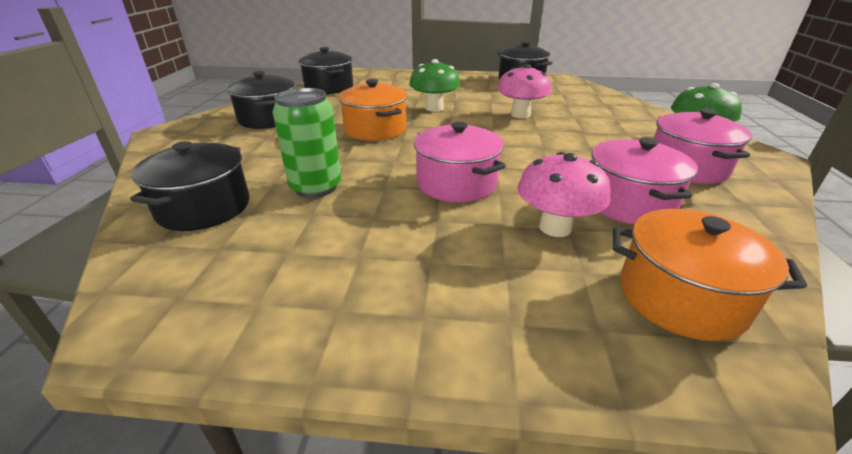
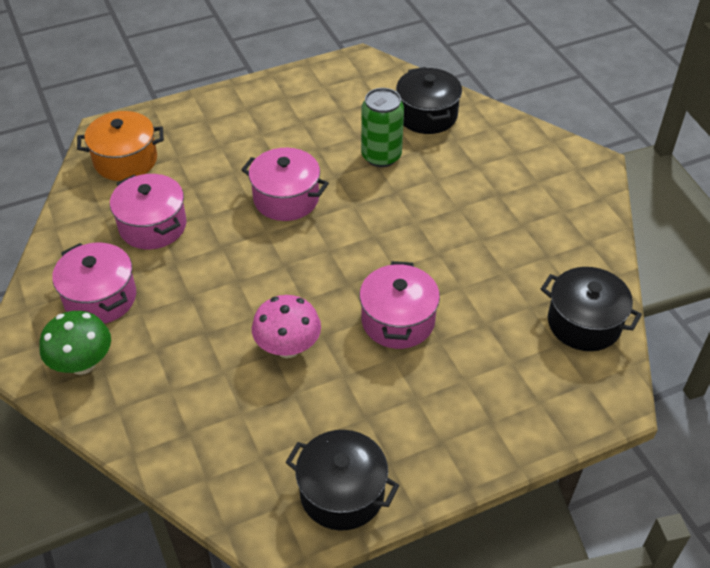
camera: 150 degrees right, 15 degrees up
(268, 119) = (541, 220): black pot -> none
(375, 129) = (417, 246): orange pot -> none
(434, 108) = (398, 321): green mushroom -> pink pot
(555, 227) = (200, 183): pink mushroom -> none

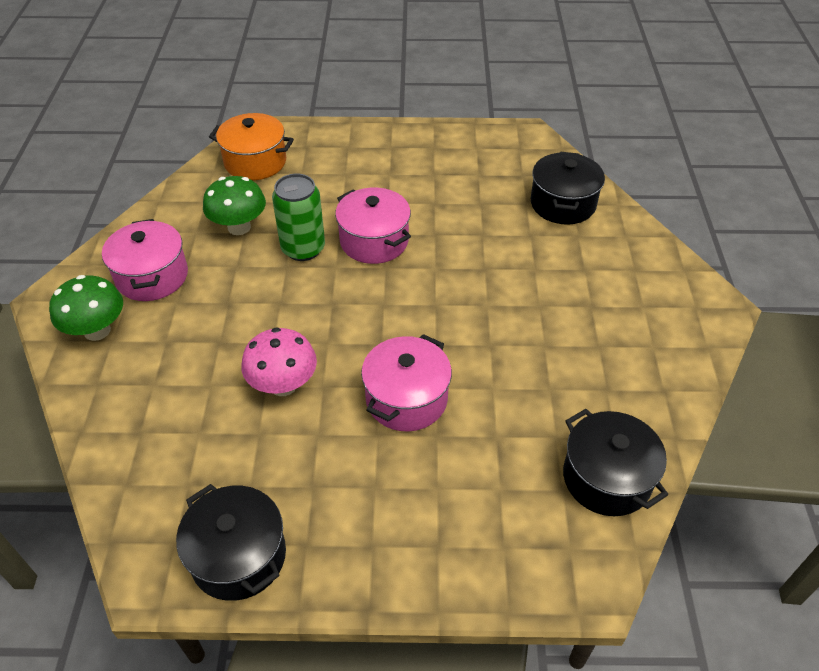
camera: 25 degrees right, 0 degrees up
(152, 226) = (239, 227): pink pot -> green mushroom
(381, 156) = (491, 229): green can -> green can (303, 249)

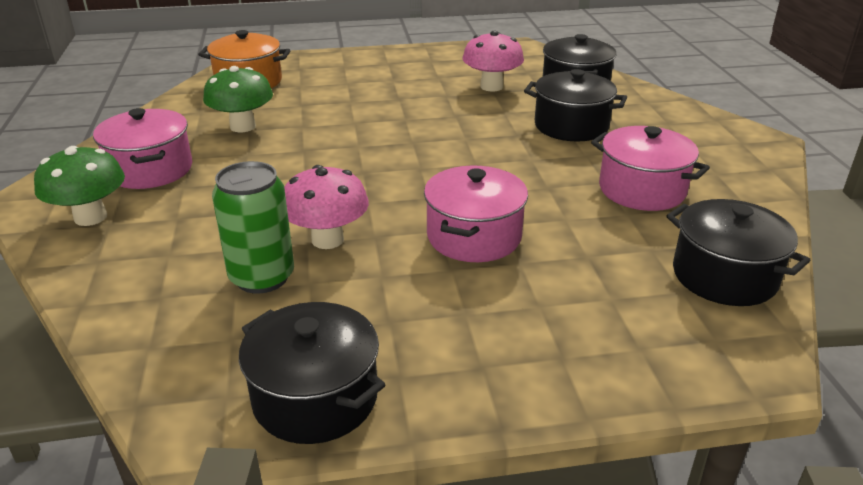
camera: 10 degrees left, 15 degrees down
(303, 249) = (318, 136): green can -> green can (262, 277)
(374, 241) = (393, 125): pink pot -> pink pot (642, 190)
(481, 195) = (491, 86): none -> pink mushroom
(539, 263) = (571, 126): none -> black pot

